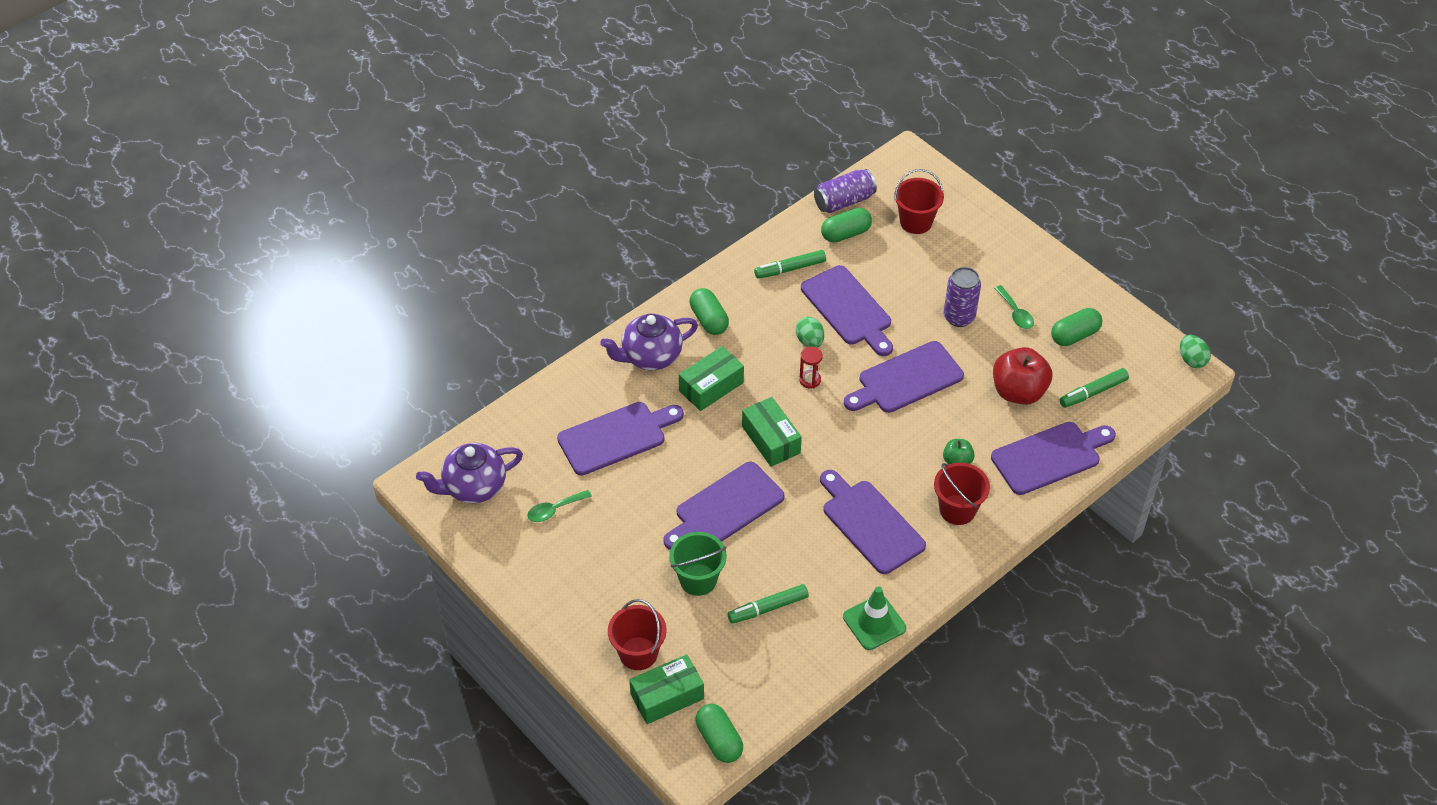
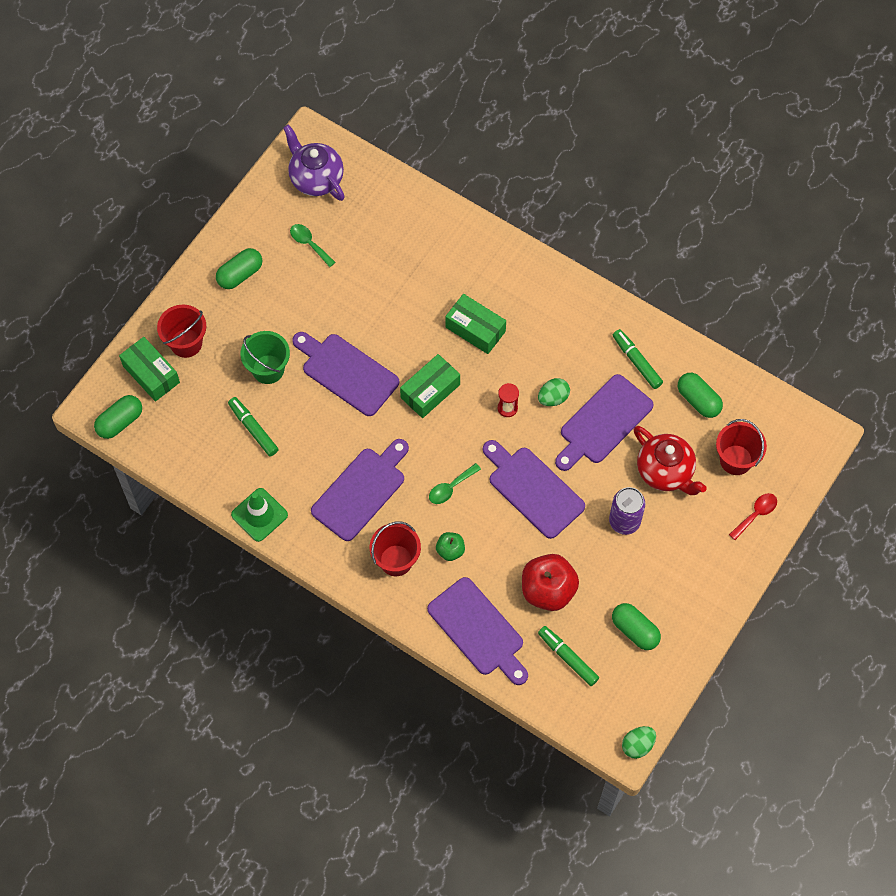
camera: 75 degrees right, 15 degrees up
(616, 437) = (397, 269): purple cutting board -> none
(650, 356) = (494, 272): purple teapot -> none
(709, 320) = (552, 308): green capsule -> green capsule (240, 274)
(844, 201) = (741, 390): purple can -> none
(914, 275) = (665, 471): none -> red teapot
(975, 221) = (756, 514): none -> red spoon
(1015, 313) = (646, 572): green spoon -> green spoon (450, 488)

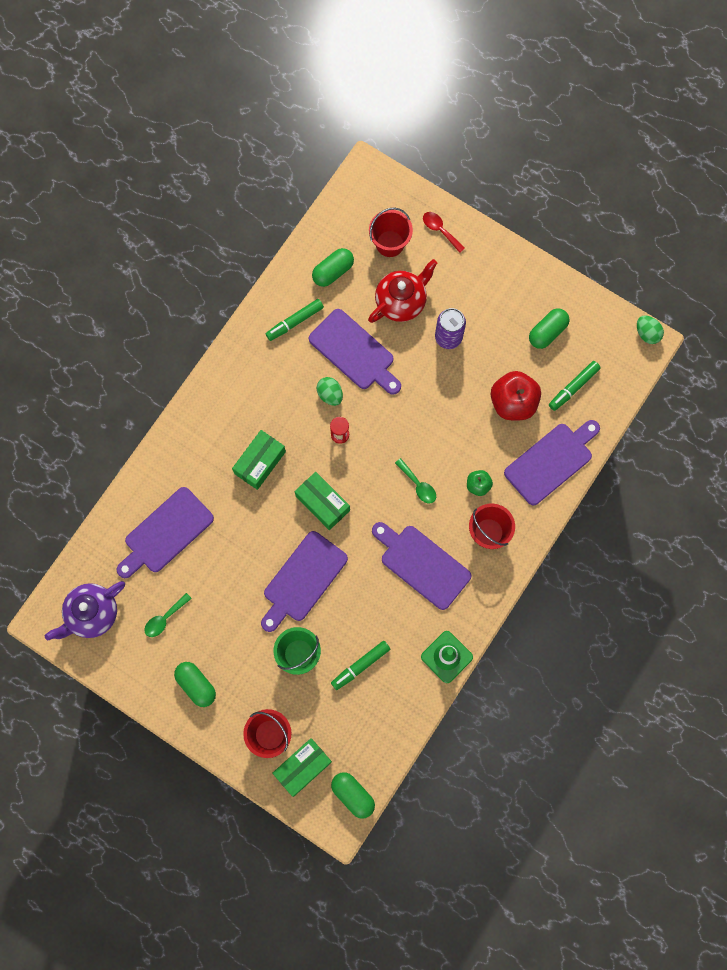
camera: 90 degrees left, 10 degrees up
(533, 489) = (419, 413): purple cutting board -> purple cutting board (166, 533)

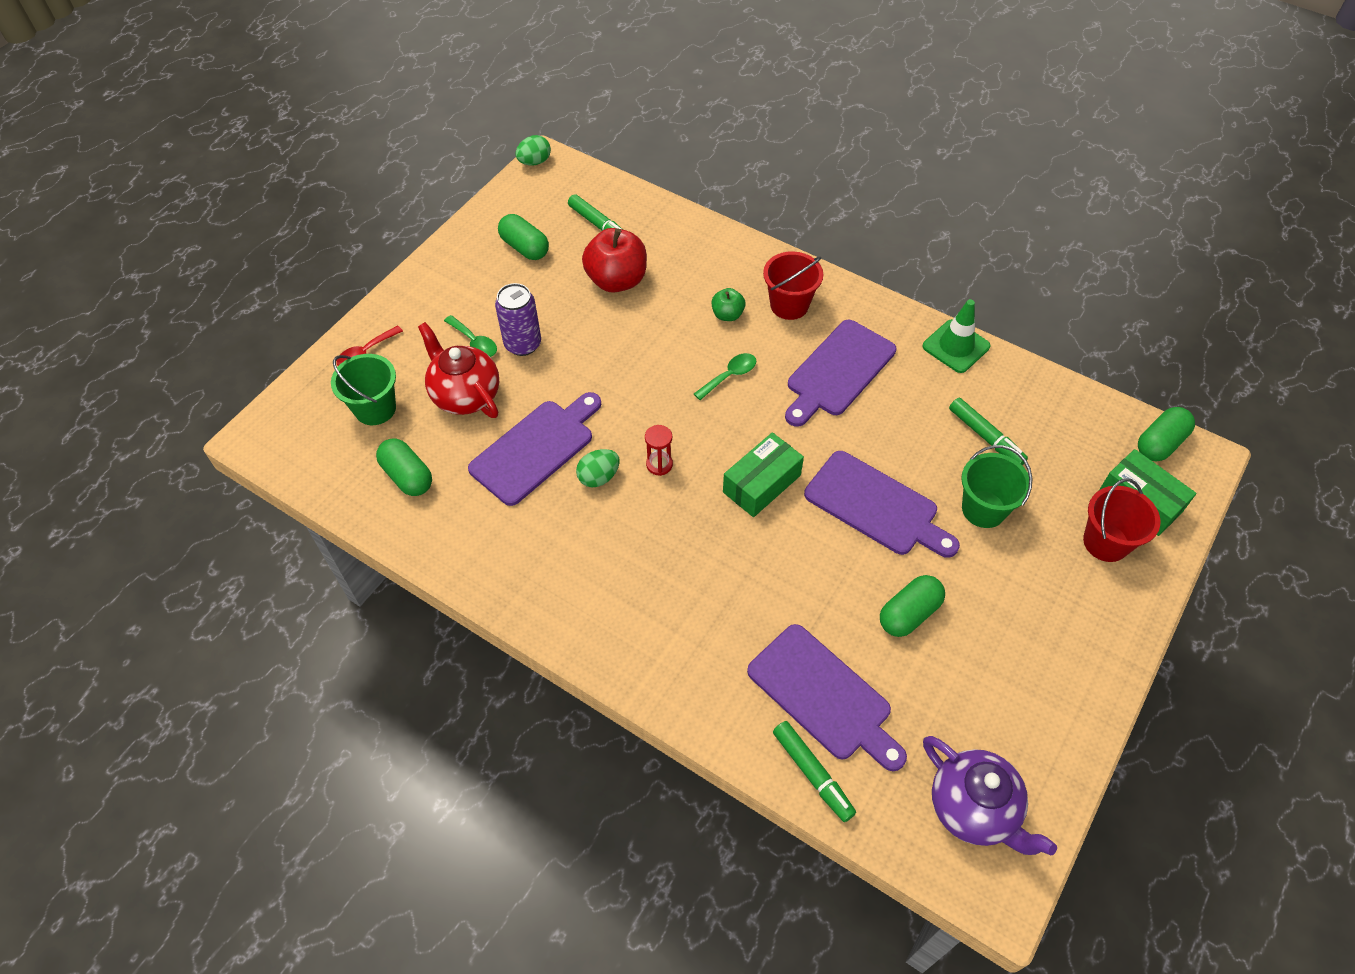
camera: 90 degrees left, 20 degrees down
(164, 618) = (962, 692): green spoon -> green spoon (474, 342)
(196, 685) = (1056, 642): green capsule -> green capsule (909, 614)
(260, 462) = (703, 565): green box -> none
(294, 322) = (481, 524): green marker -> green marker (812, 774)
(390, 243) = (375, 408): red bucket -> green bucket
(551, 461) = (694, 246): purple cutting board -> none

